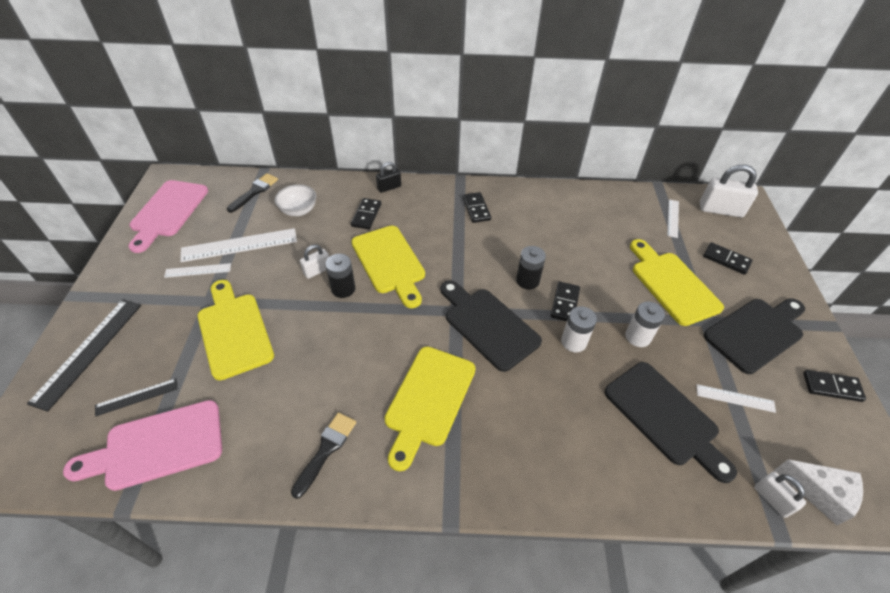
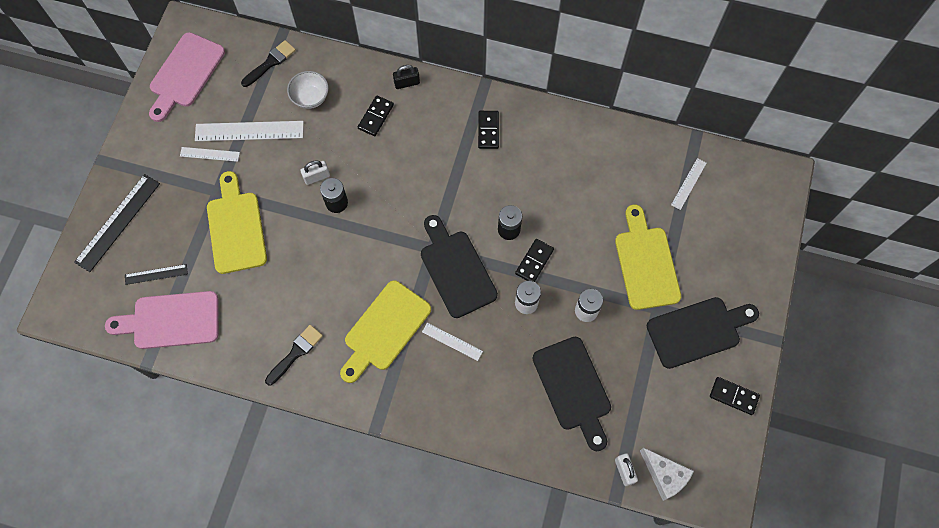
camera: 15 degrees right, 20 degrees up
(389, 262) = (385, 181): yellow cutting board -> none
(720, 210) = (746, 183): white padlock -> none
(726, 260) = (715, 246): black domino -> none
(735, 398) = (642, 386): white ruler -> white ruler (452, 341)

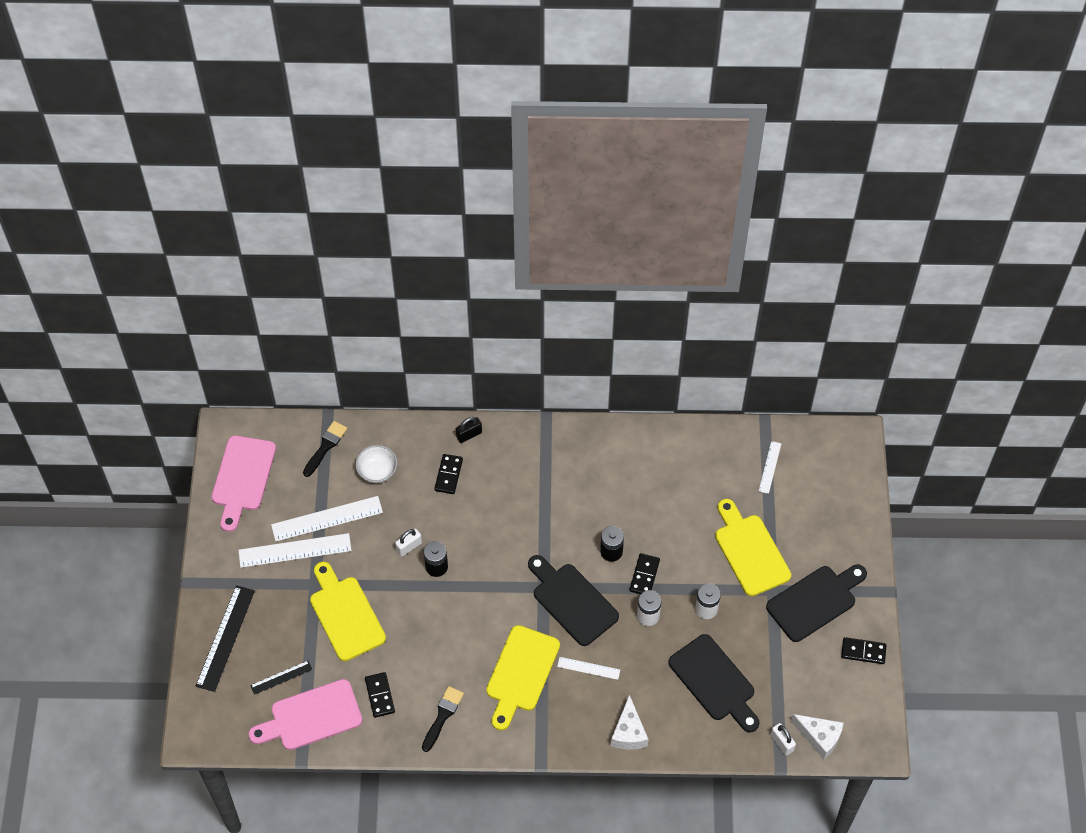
camera: 15 degrees left, 10 degrees down
(209, 154) = (295, 550): white ruler -> white ruler, size x1.84
(472, 418) = (629, 732): none -> white cheese
(488, 130) = (563, 462): black domino -> black domino (379, 695)

